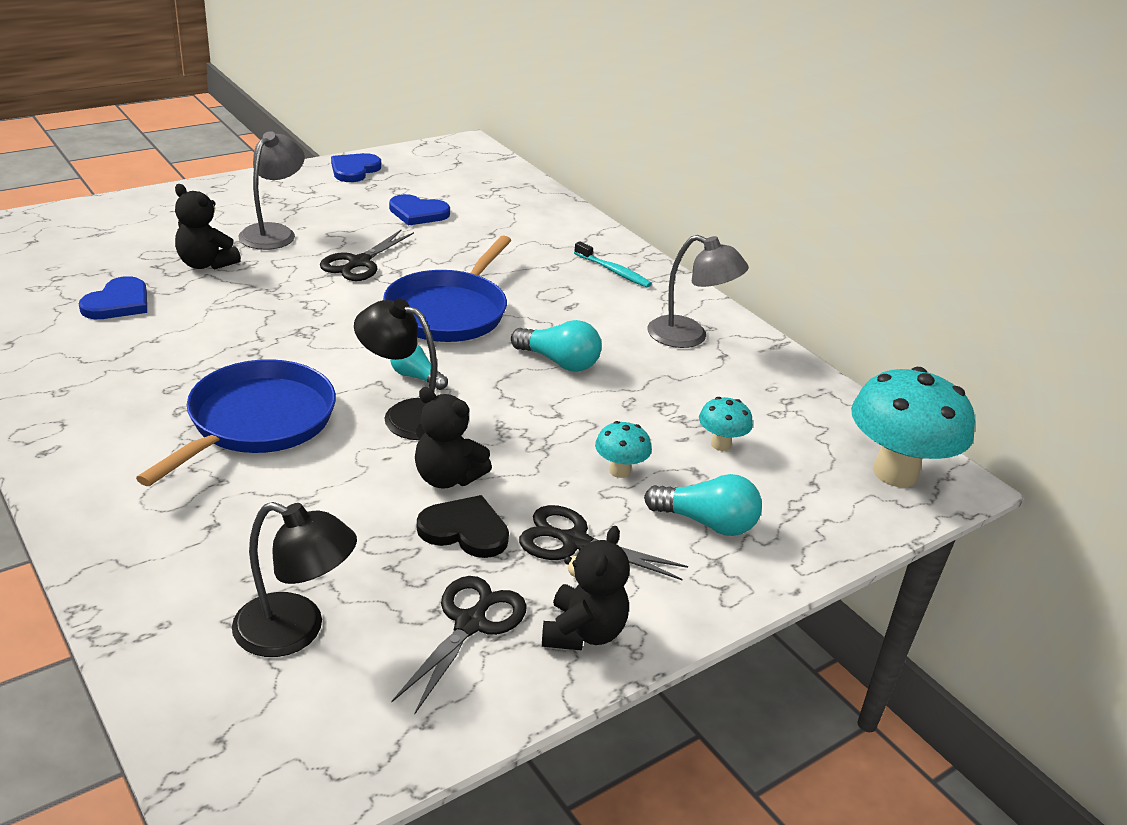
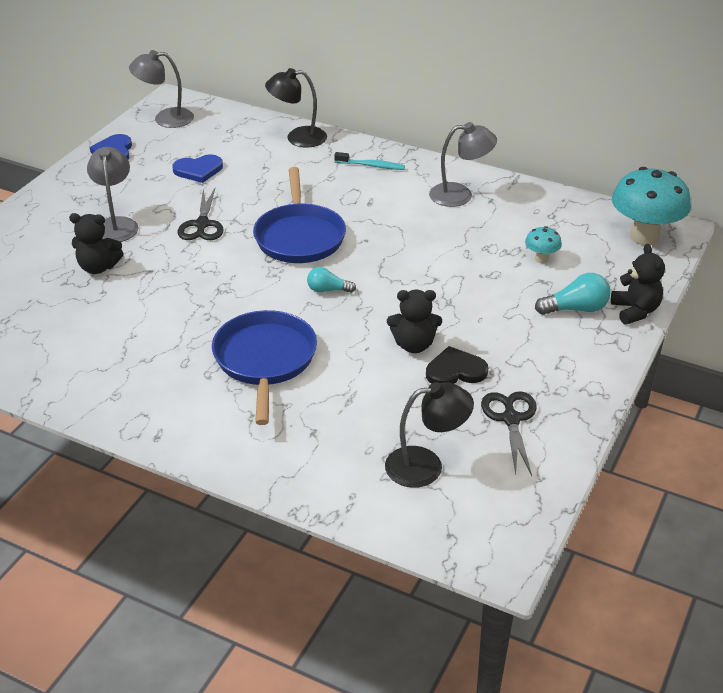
camera: 25 degrees left, 5 degrees up
(118, 303) = (74, 320): blue heart -> none
(405, 415) = (348, 317): black lamp -> black lamp (298, 138)
(441, 158) = (165, 119): none -> grey lamp
(559, 362) = (402, 244): turquoise light bulb -> none
(575, 542) = (519, 350): black scissors -> none
(583, 632) = (570, 397): black teddy bear -> black teddy bear (635, 311)
(619, 471) = (503, 299): turquoise mushroom -> none

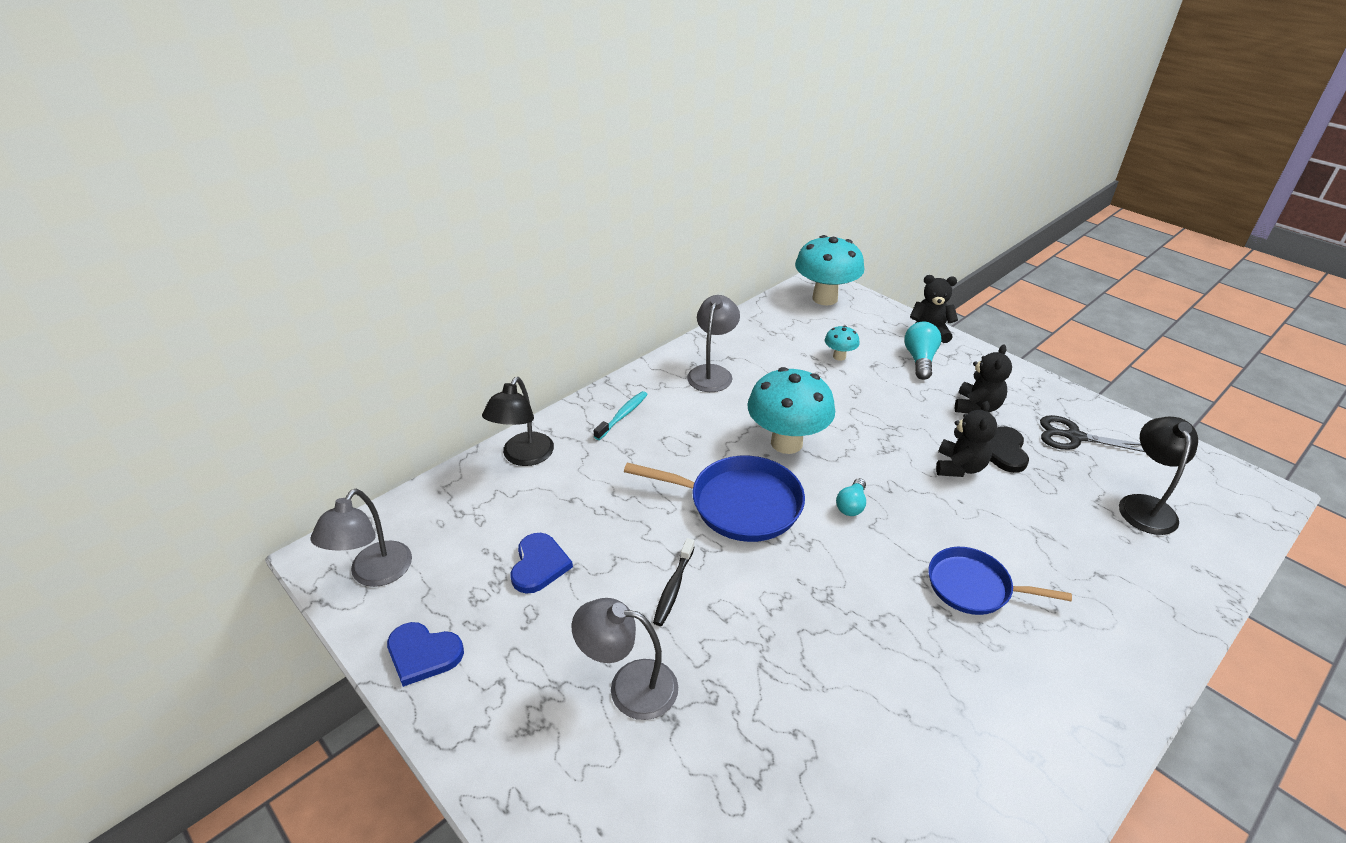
camera: 70 degrees left, 0 degrees up
(98, 267) = (732, 728): black teddy bear -> black teddy bear (976, 407)
(202, 224) = (673, 587): black scissors -> black toothbrush
(265, 360) = (973, 587): blue pan -> blue pan, size x0.66
(387, 247) = (786, 443): none -> turquoise mushroom

